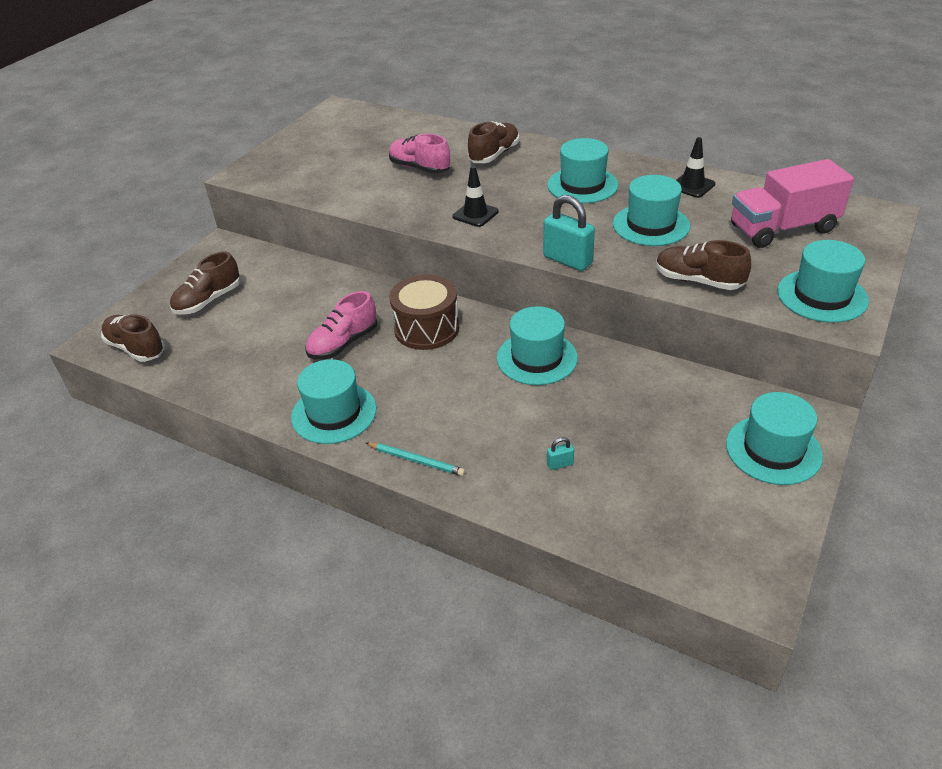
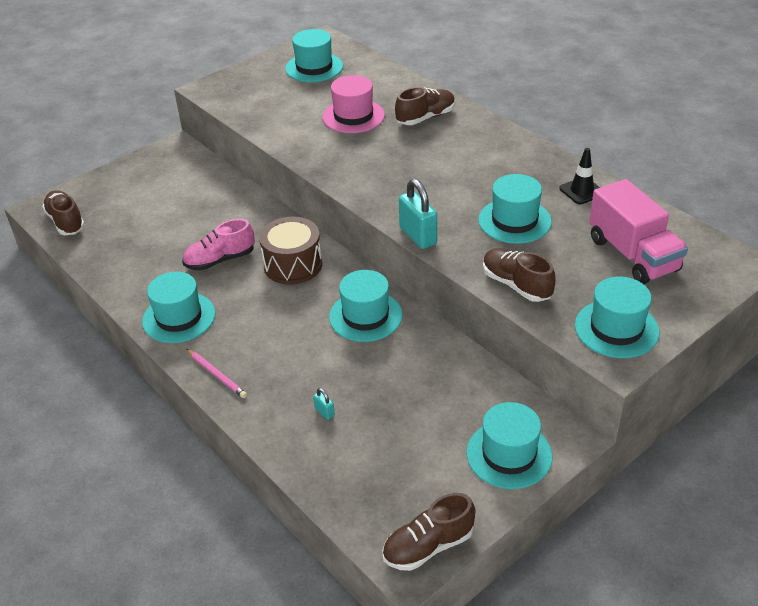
camera: 20 degrees right, 0 degrees up
(208, 301) = (139, 194): brown shoe -> brown shoe (428, 546)
(416, 460) = (217, 375): turquoise pencil -> pink pencil
(419, 168) = (353, 116): pink shoe -> pink hat
(475, 214) = (370, 173): black traffic cone -> none
(560, 464) = (324, 412): turquoise padlock -> turquoise padlock turned 45 degrees clockwise
(582, 185) = (482, 166): turquoise hat -> turquoise hat (314, 67)
(782, 229) = (633, 255): pink truck -> pink truck turned 120 degrees counterclockwise

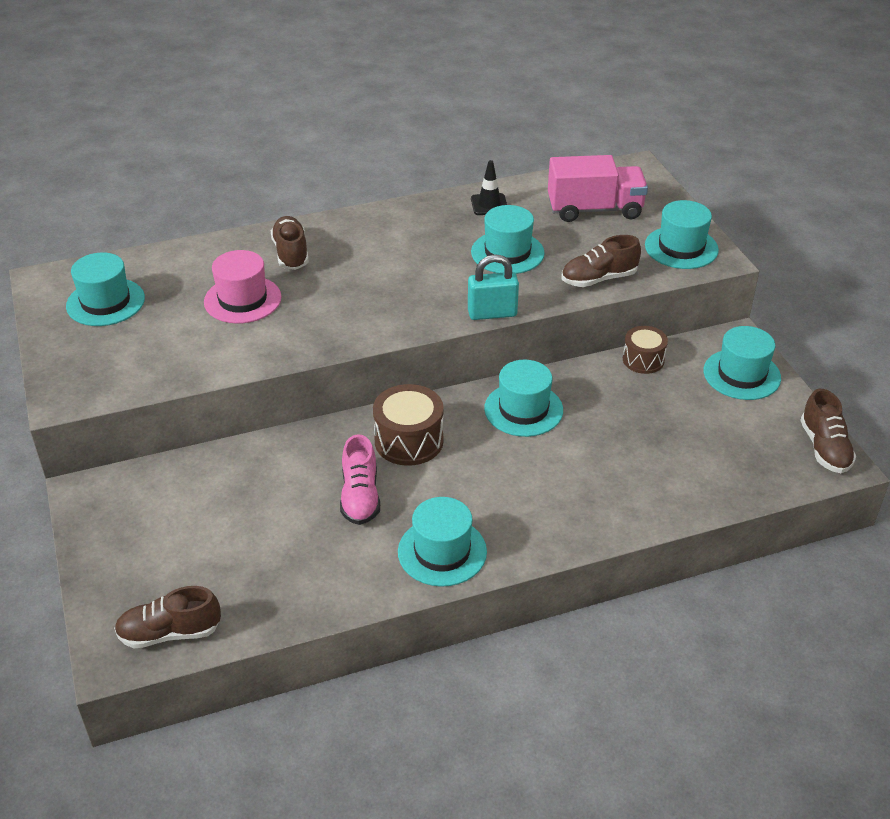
camera: 70 degrees left, 0 degrees up
(217, 375) = (554, 538): pink pencil -> none
(324, 412) = (644, 471): turquoise padlock -> none
(483, 375) = (643, 360): none -> brown drum

